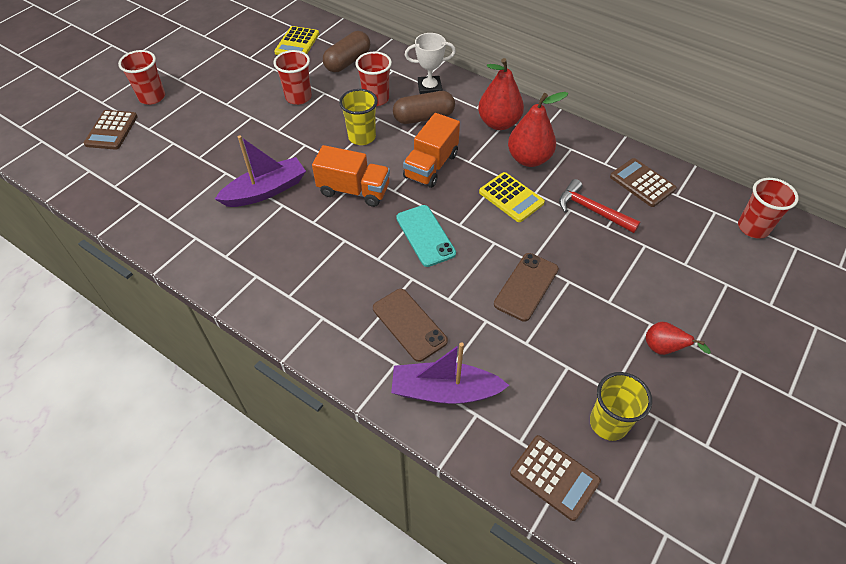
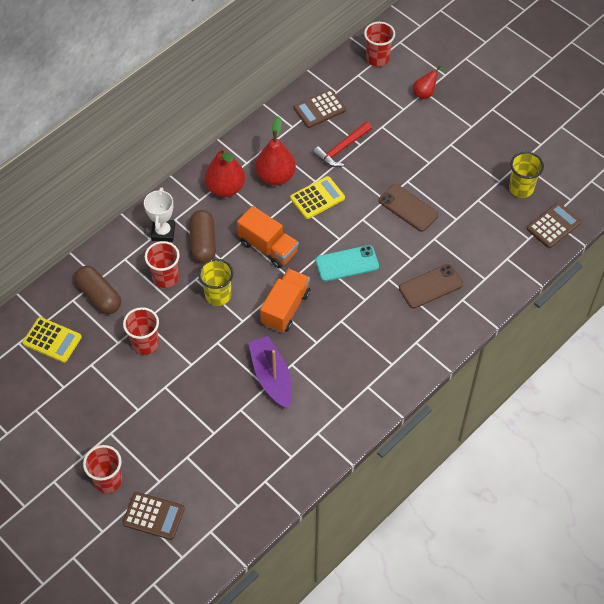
camera: 80 degrees left, 5 degrees up
(444, 391) = (487, 273): purple boat -> none
(663, 349) = (471, 143): red pear -> red pear (425, 93)

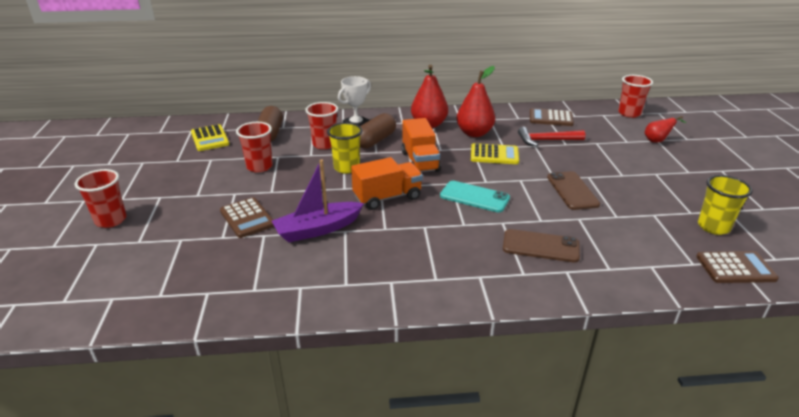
camera: 40 degrees right, 25 degrees down
(153, 516) = (97, 260): brown calculator -> brown calculator (247, 218)
(271, 377) = (317, 229): purple boat -> purple boat turned 135 degrees counterclockwise

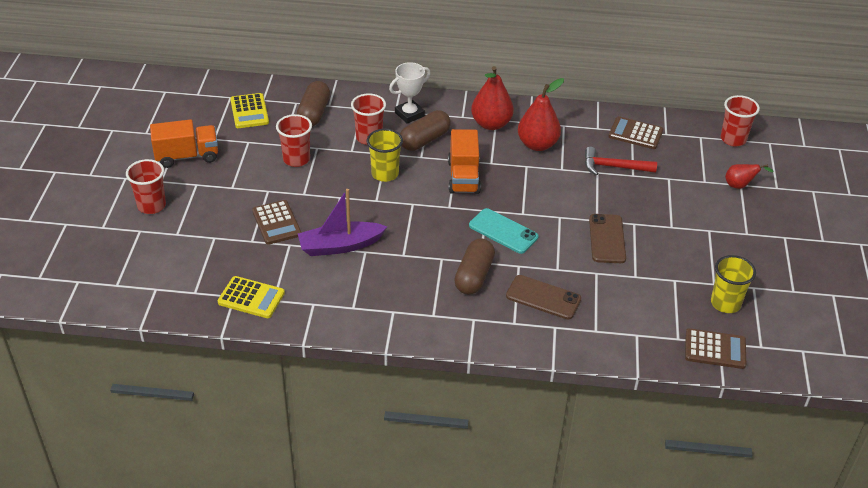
camera: 10 degrees right, 10 degrees up
(387, 197) = (416, 218): orange truck -> orange truck (187, 156)
(463, 237) = (474, 276): none -> brown capsule
(494, 155) = (546, 179): yellow calculator -> yellow calculator (251, 298)

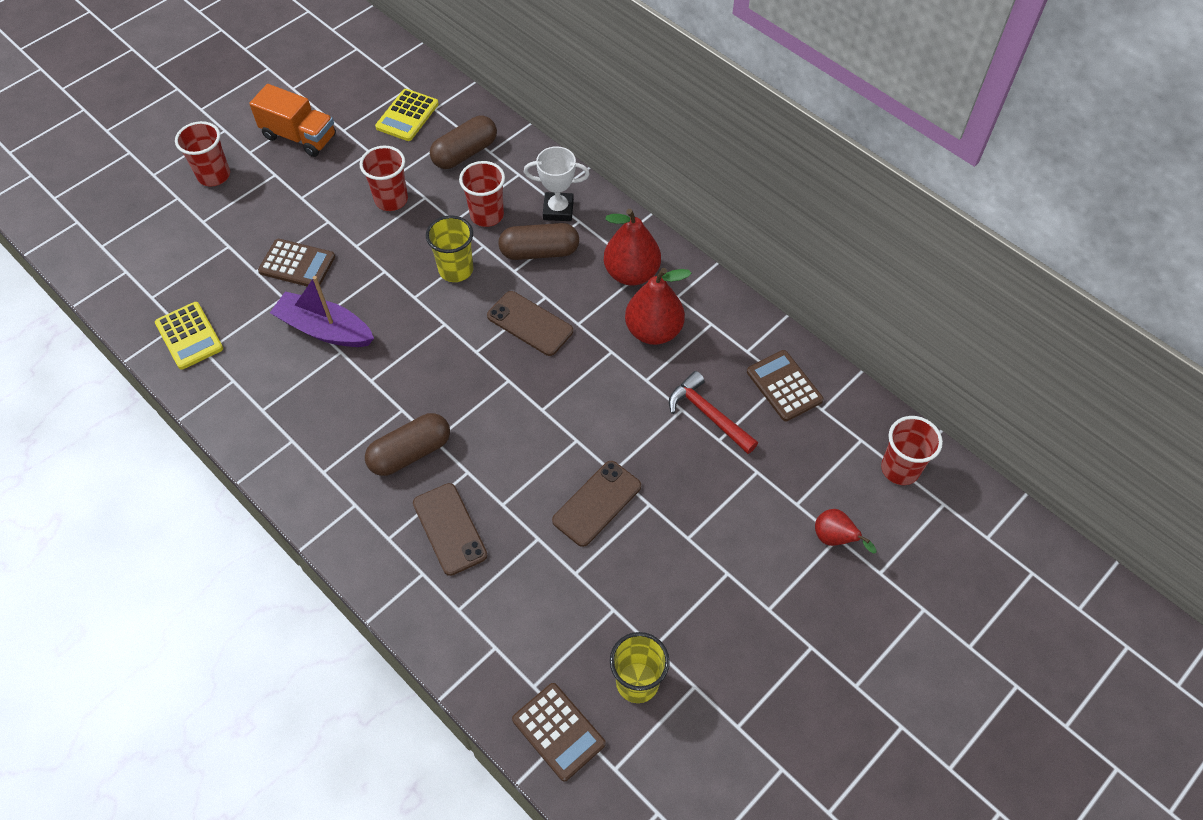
camera: 40 degrees right, 15 degrees up
(276, 223) = (297, 264): brown calculator -> brown calculator turned 90 degrees counterclockwise
(463, 177) = (530, 323): orange truck -> brown phone
(503, 231) = (497, 418): turquoise phone -> none

